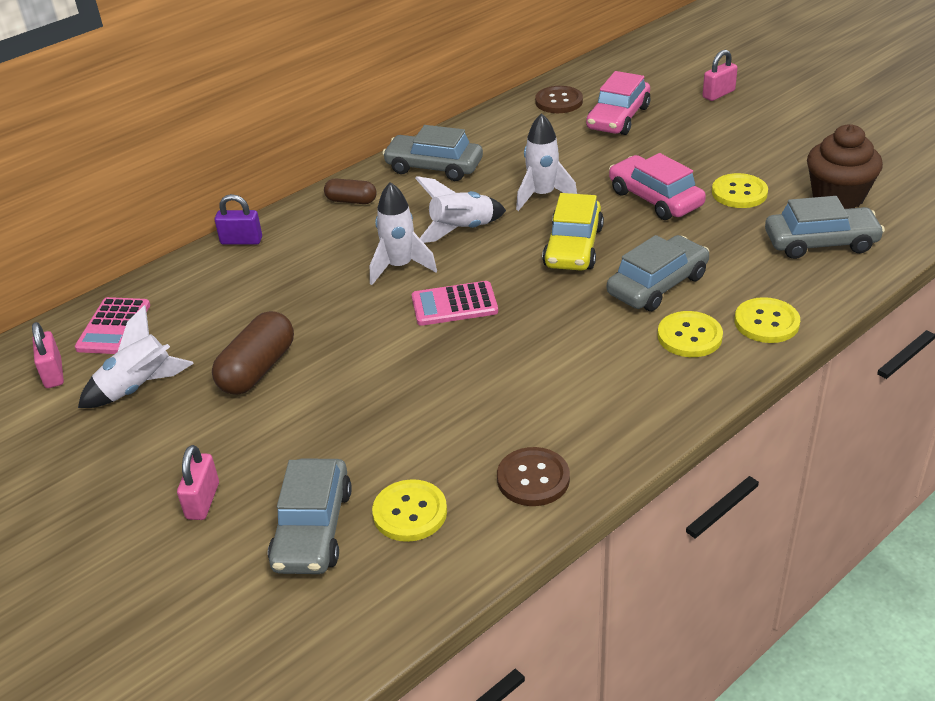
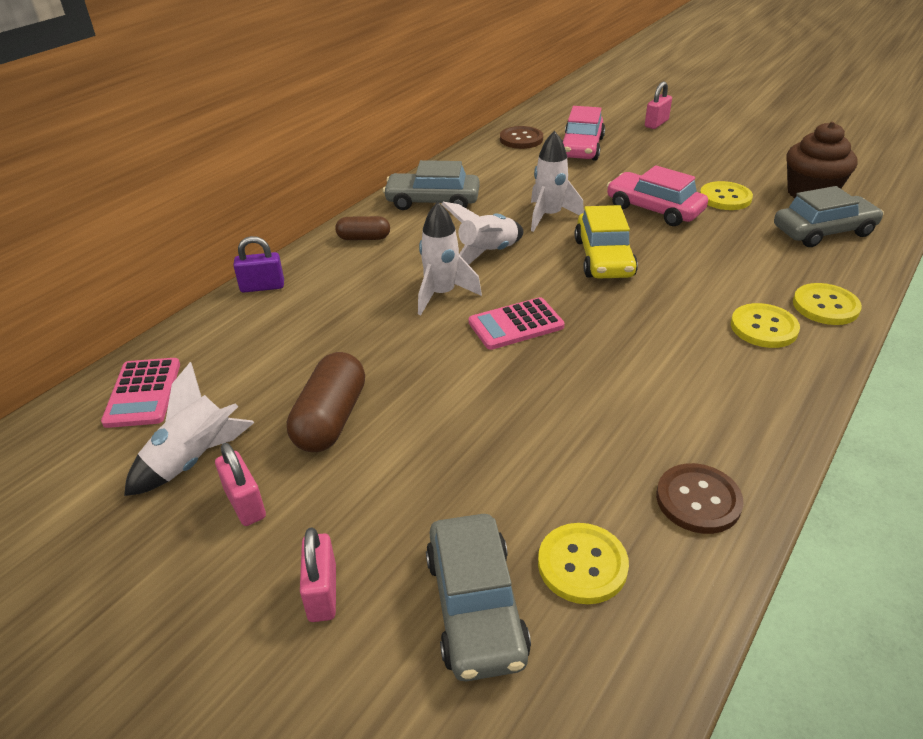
camera: 15 degrees left, 0 degrees up
(53, 373) = (81, 457): pink padlock -> pink padlock (245, 504)
(657, 285) = (703, 283): grey car -> none

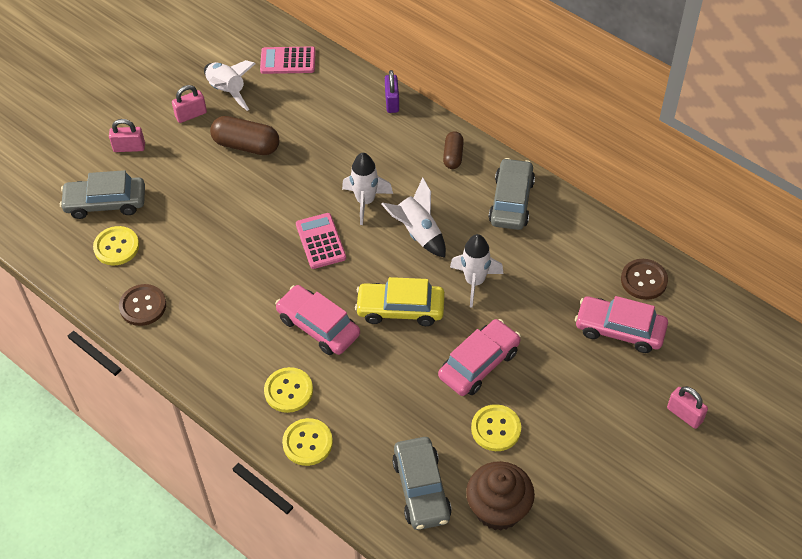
camera: 95 degrees right, 15 degrees up
(655, 314) = (318, 326): none -> pink car

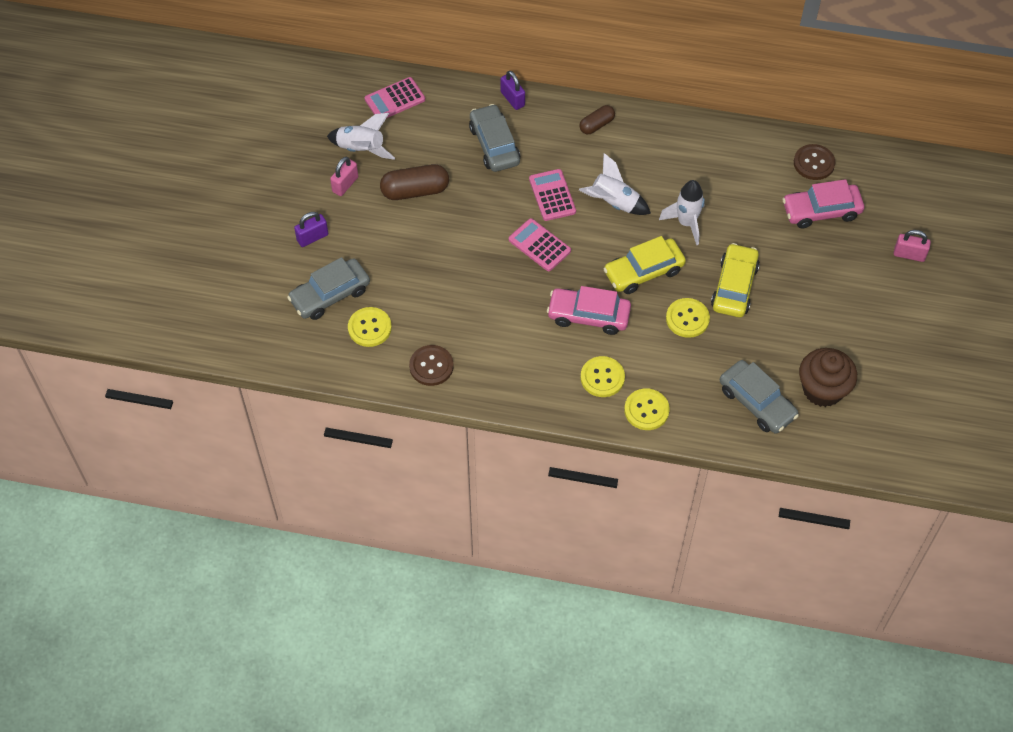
camera: 30 degrees left, 5 degrees up
(129, 147) = (312, 237): pink padlock -> purple padlock
(365, 201) = (552, 195): white rocket -> pink calculator
(453, 156) = (596, 125): brown capsule -> brown capsule turned 75 degrees clockwise
(479, 364) = (734, 287): pink car -> yellow car
(496, 429) = (780, 331): yellow button -> yellow button (687, 319)
(511, 201) = (670, 143): grey car -> grey car (494, 145)

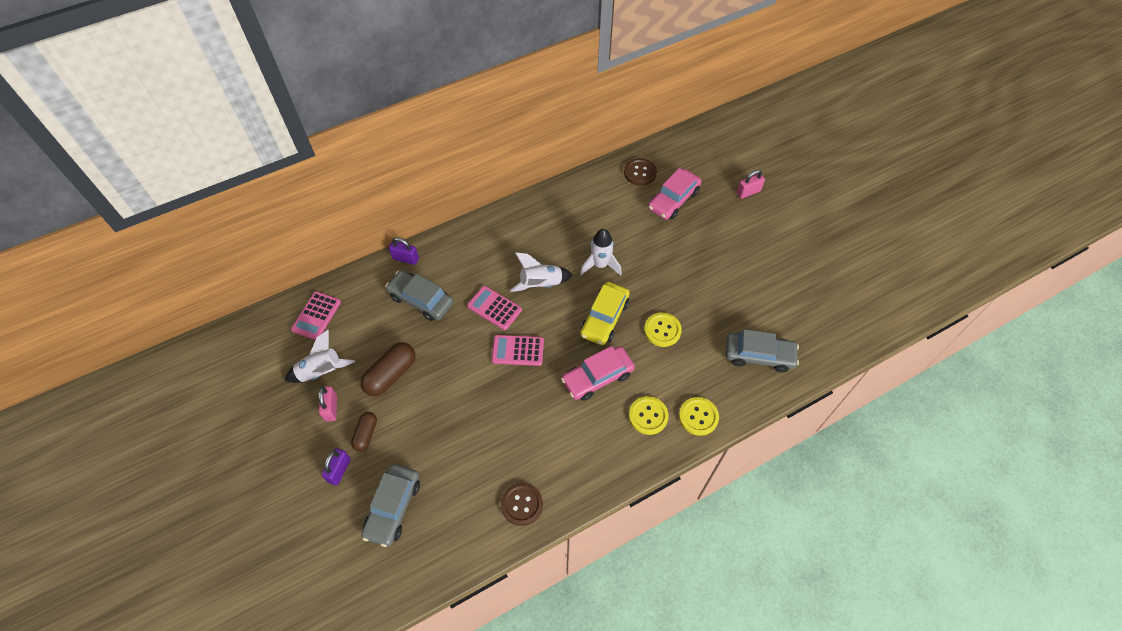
camera: 40 degrees left, 0 degrees up
(369, 328) = (448, 510): yellow button -> none
(596, 125) = (480, 238): brown capsule -> brown capsule (366, 434)
(734, 287) = (670, 286): yellow car -> none
(822, 389) = (787, 315): brown cupcake -> none

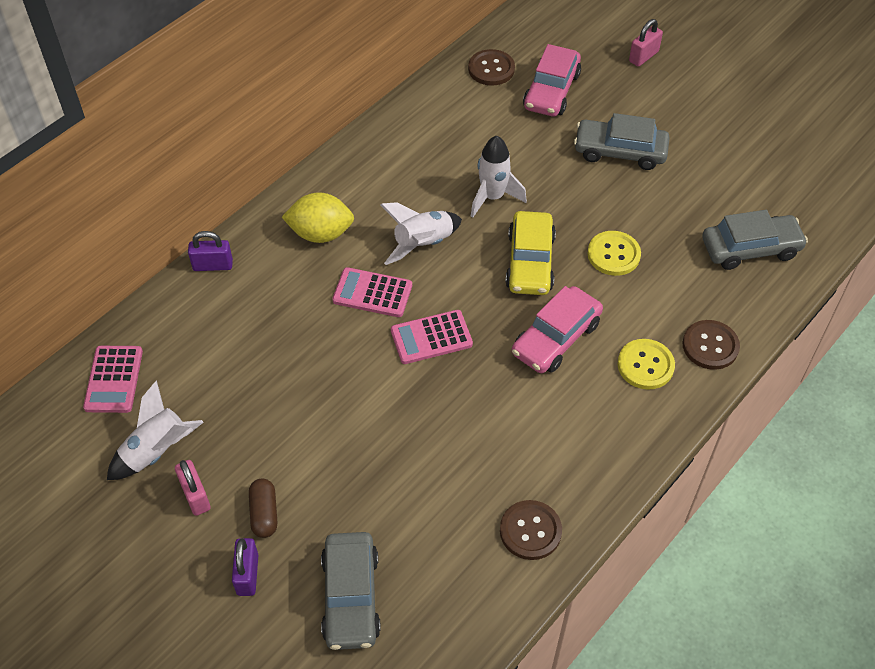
camera: 20 degrees left, 5 degrees down
(391, 374) = (263, 423): brown capsule -> none
(421, 300) = (261, 313): grey car -> grey car (620, 151)
(480, 257) = (320, 233): none -> yellow lemon
(698, 417) = (710, 346): yellow button -> brown button

